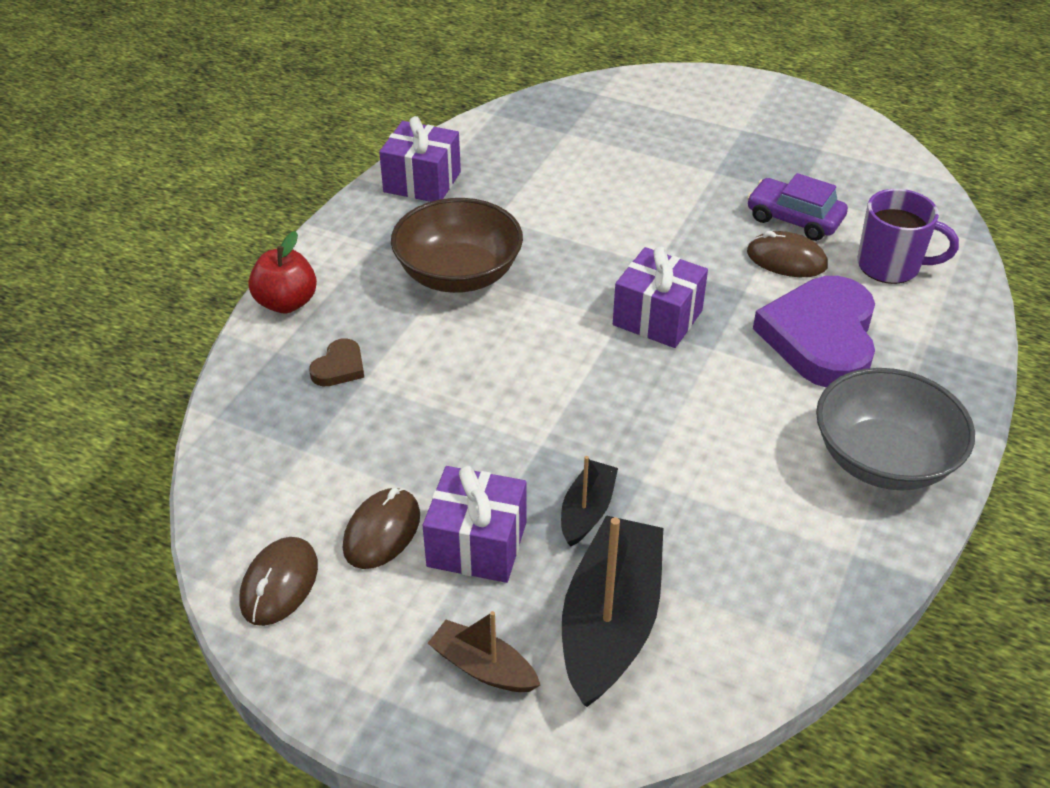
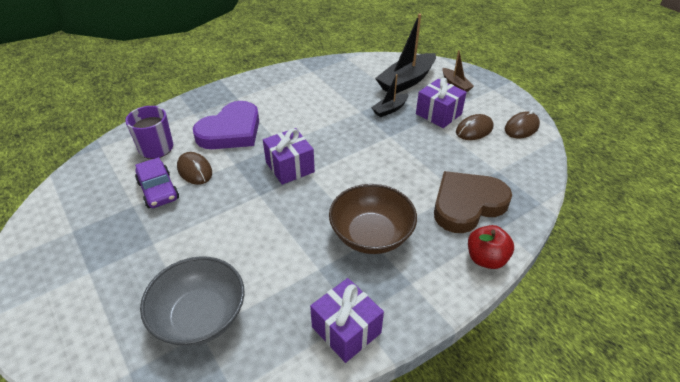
camera: 150 degrees left, 0 degrees up
(339, 367) = (467, 204): brown heart -> brown heart, size x2.34
(883, 459) = (268, 87): grey bowl -> grey bowl (200, 316)

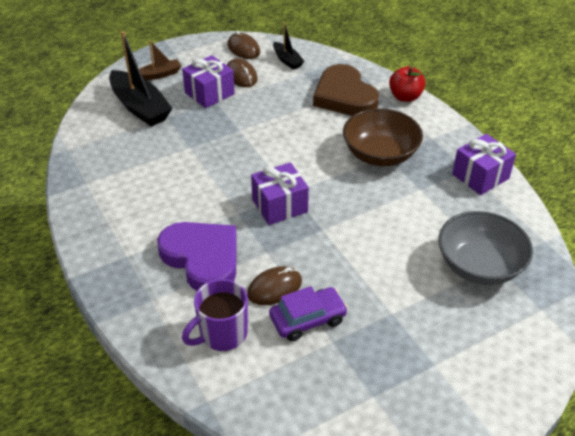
camera: 85 degrees left, 0 degrees up
(390, 109) = (192, 125): black boat -> black boat (287, 60)

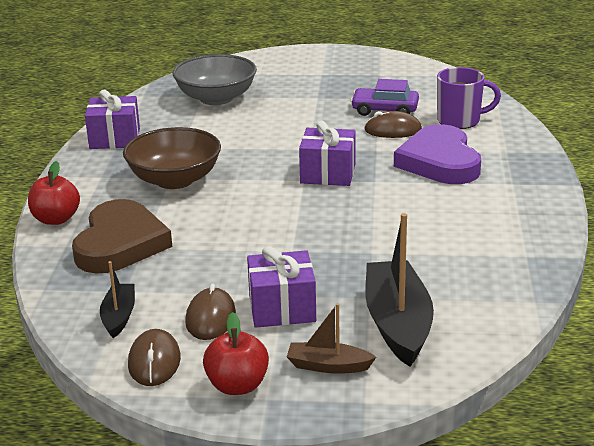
camera: 145 degrees left, 15 degrees down
(194, 53) = (237, 385): none -> red apple

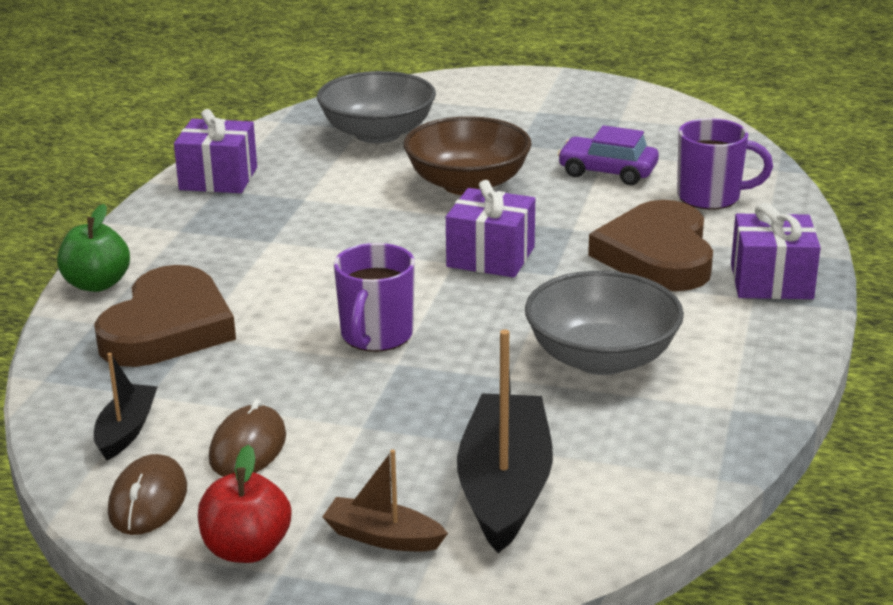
camera: 10 degrees right, 0 degrees up
(56, 219) = (97, 284): red apple -> green apple
(174, 180) = (276, 244): brown bowl -> brown bowl (467, 184)
(270, 234) = (376, 336): none -> purple mug
(282, 308) = (351, 445): purple gift -> purple gift (771, 281)
(393, 130) = (608, 202): brown mouse -> none
(428, 232) = (601, 358): none -> grey bowl
(439, 162) = (657, 255): purple heart -> brown heart

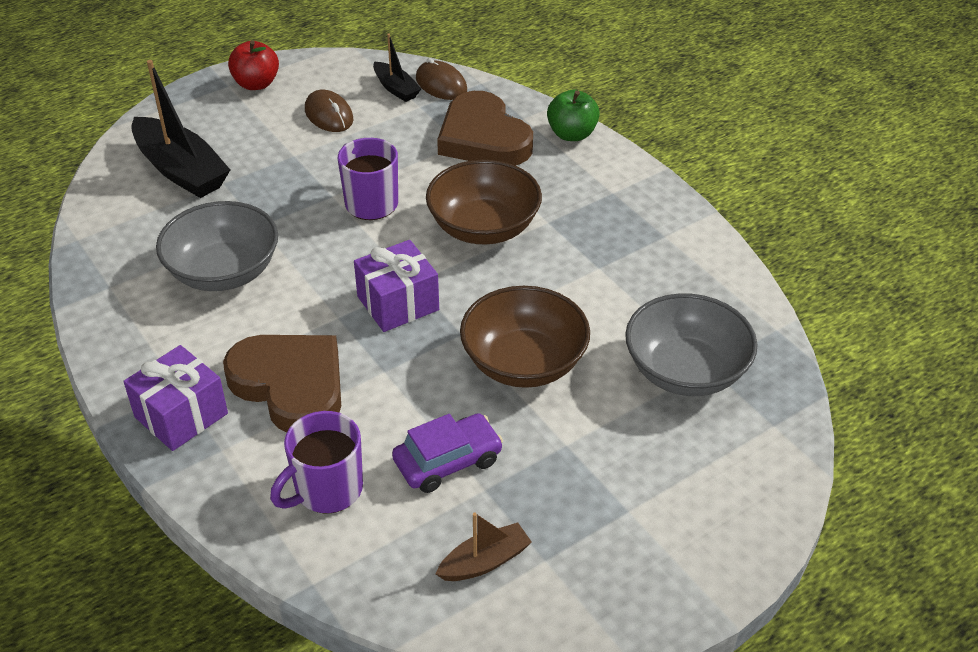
camera: 130 degrees right, 15 degrees up
(148, 500) = (330, 74): brown mouse -> brown mouse (441, 84)
(218, 178) = (683, 244): purple gift -> none
(325, 264) = (483, 227): none -> brown bowl
(383, 537) = (206, 120): brown boat -> brown boat (484, 561)

